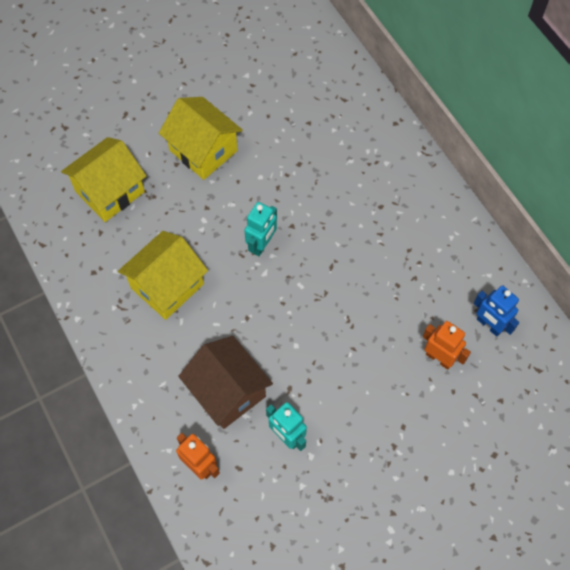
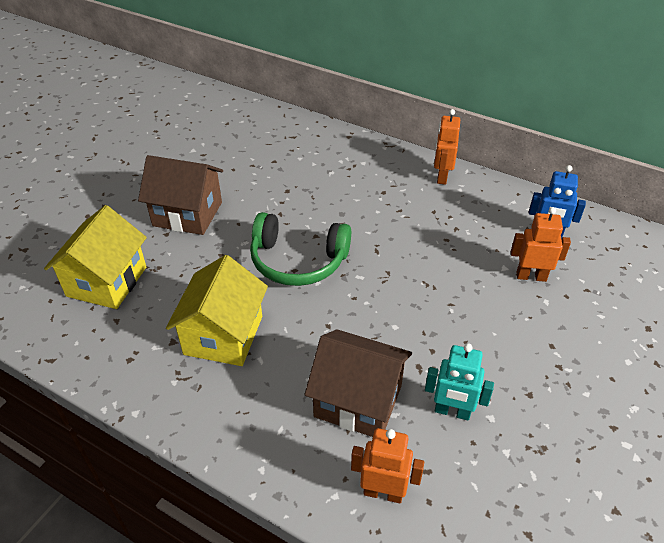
camera: 30 degrees left, 20 degrees down
(203, 150) = (187, 214): yellow house -> brown house
(262, 245) = (298, 261): turquoise robot -> green headphones
(446, 214) = (441, 176): none -> orange robot

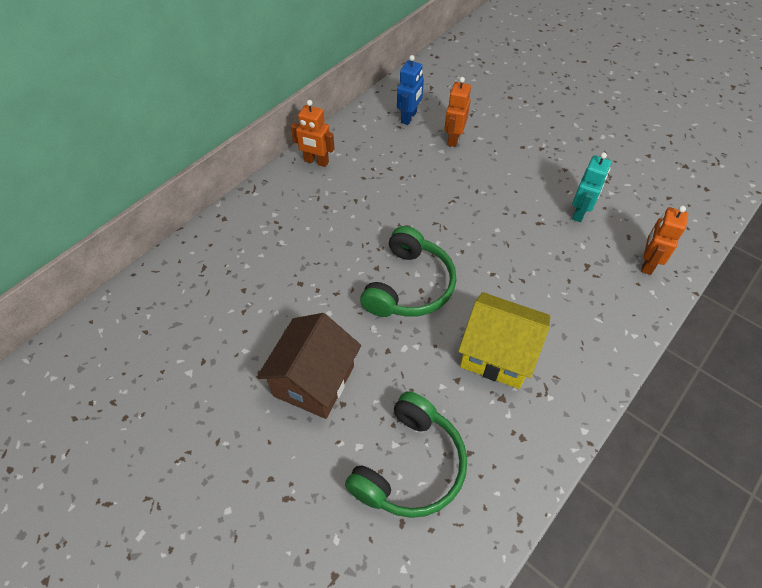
camera: 80 degrees left, 10 degrees up
(107, 281) = (410, 466): yellow house -> green headphones
(358, 401) = (571, 265): brown house -> none

